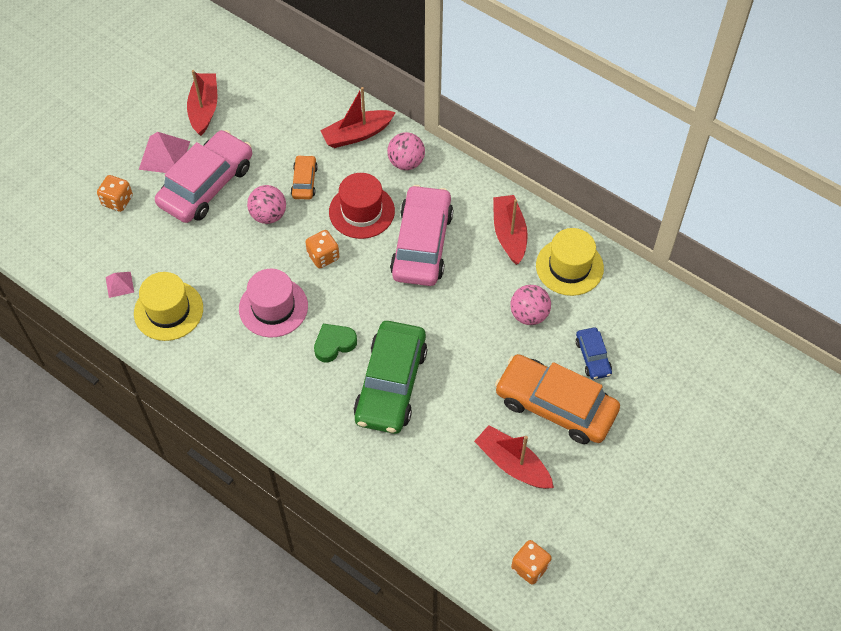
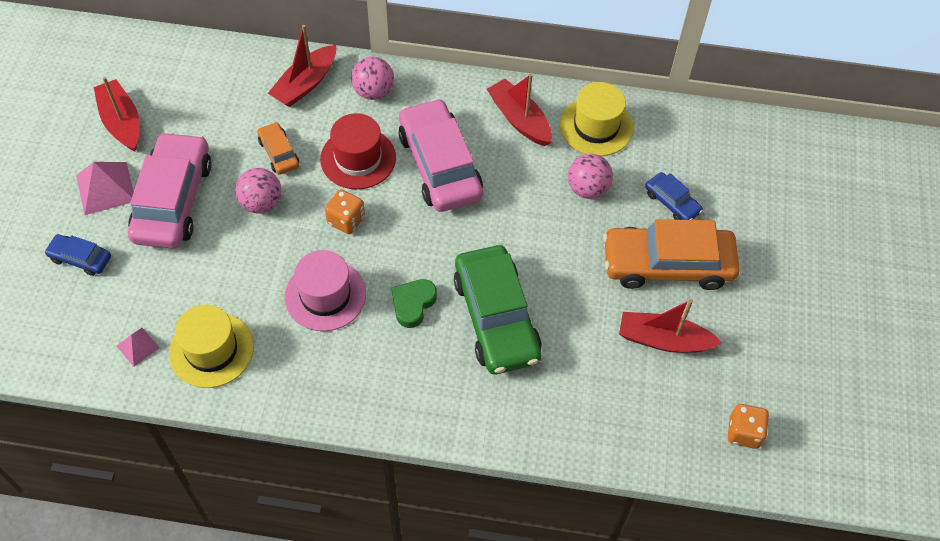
camera: 30 degrees left, 0 degrees up
(117, 201) = (80, 258): orange dice -> blue car

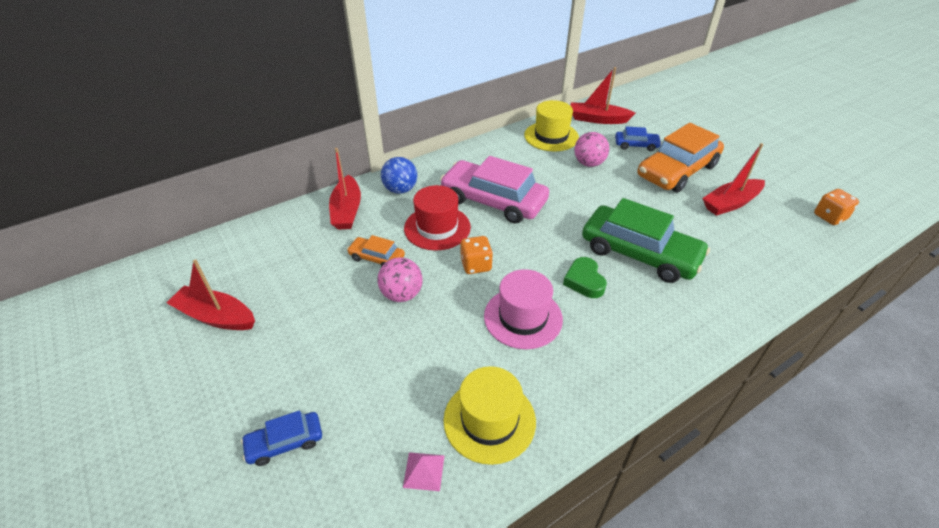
camera: 40 degrees left, 15 degrees down
(105, 188) = (251, 371): pink pyramid -> none
(173, 200) = (326, 339): pink car -> none
(373, 92) = (400, 190): pink ball -> blue ball
(519, 119) = (507, 155): red boat -> red boat (597, 119)

